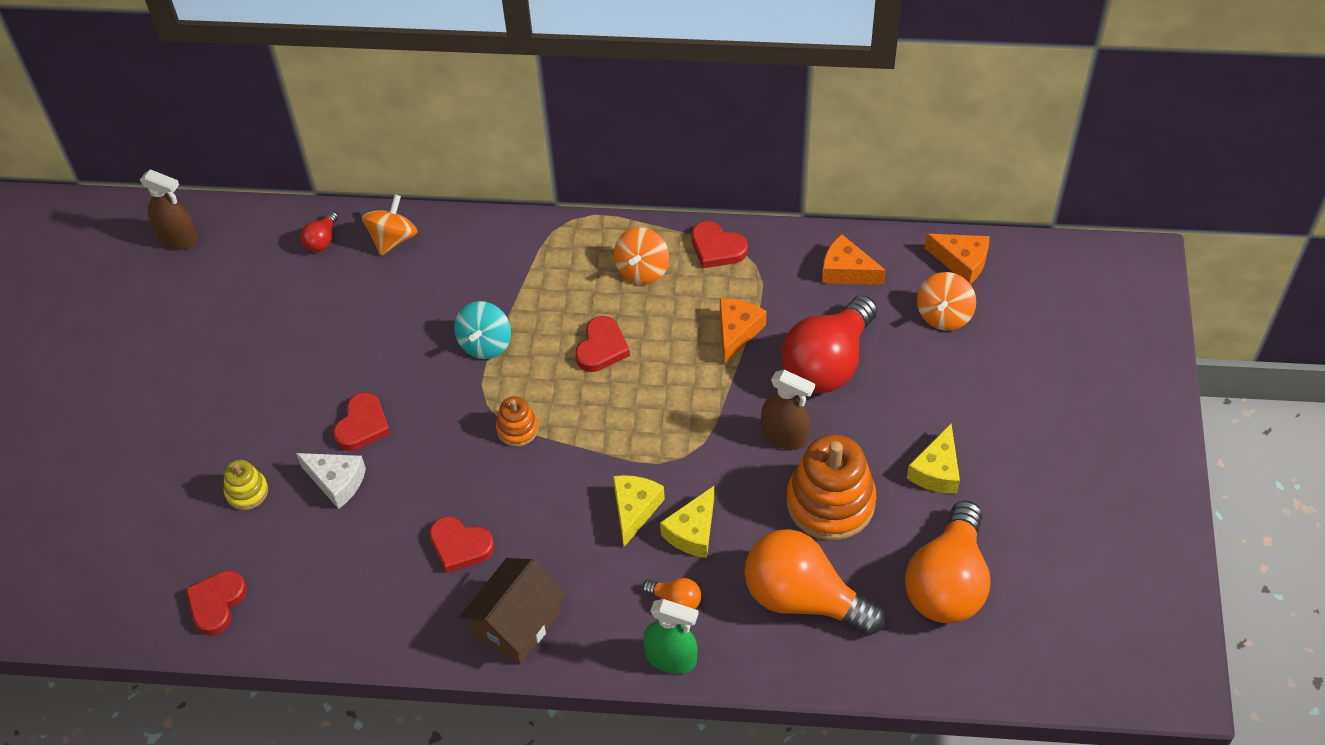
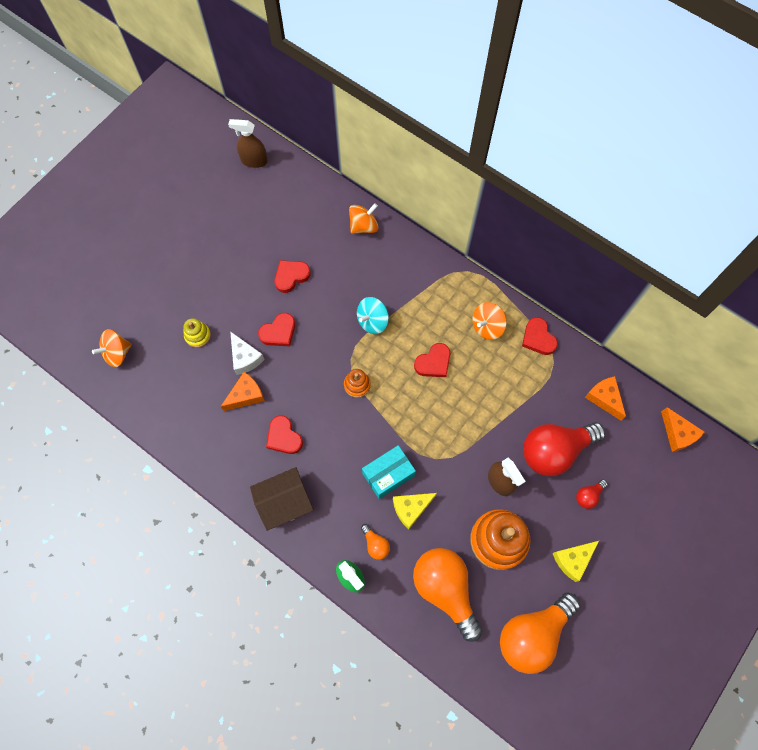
camera: 30 degrees right, 15 degrees up
(178, 238) = (254, 160): brown spray bottle -> brown spray bottle turned 135 degrees clockwise
(217, 603) = (144, 391): red heart -> red heart (291, 276)
(322, 240) = (326, 205): red light bulb -> red light bulb (588, 496)
(634, 510) = (388, 474): yellow cheese -> turquoise box
(737, 332) = (515, 399): orange cheese -> orange cheese (246, 395)
(944, 314) = (644, 462): orange spinning top -> orange spinning top (117, 353)

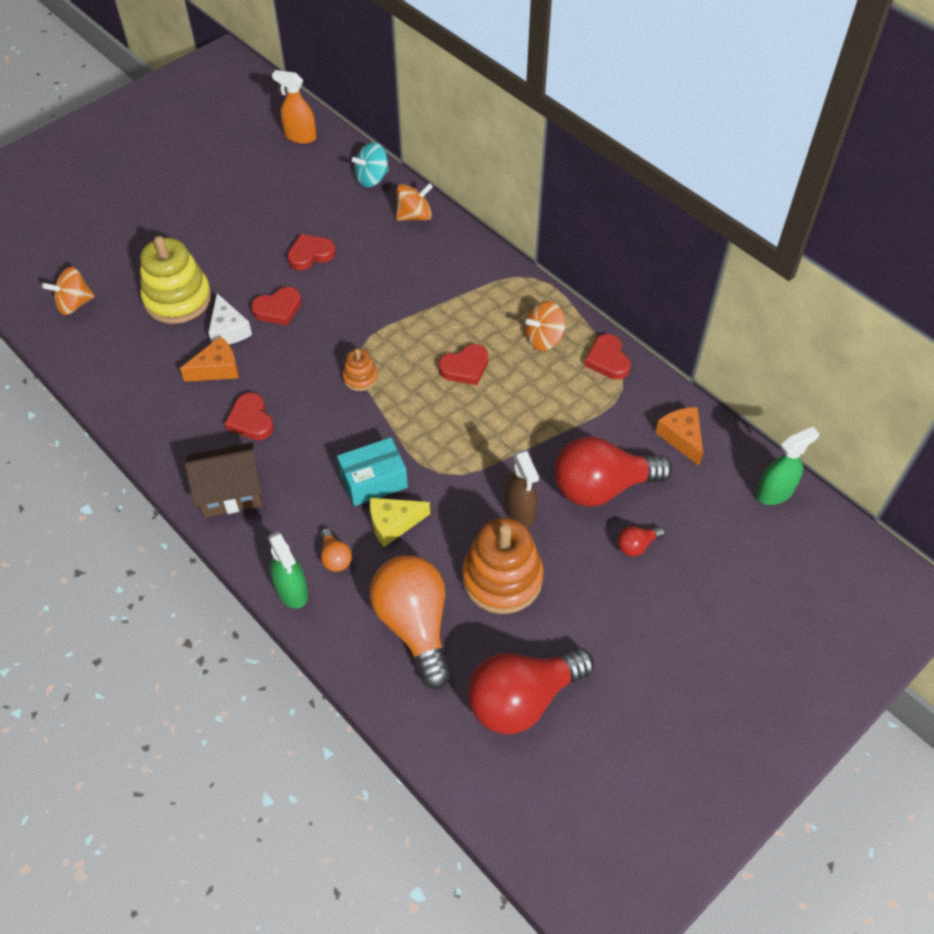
camera: 10 degrees right, 15 degrees down
(197, 335) = (178, 299): yellow stacking toy -> yellow stacking toy, size x2.04
(254, 160) = (300, 136): brown spray bottle -> orange spray bottle
(372, 321) = (399, 313): turquoise spinning top -> turquoise spinning top (372, 178)
(533, 634) = (522, 699): orange light bulb -> red light bulb
(573, 560) = (599, 618): yellow cheese -> none
(677, 434) = (774, 492): orange cheese -> green spray bottle

